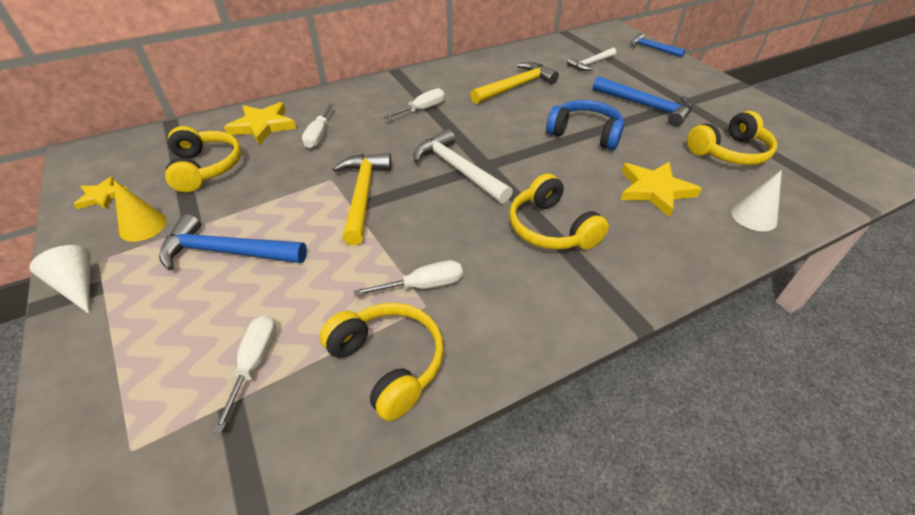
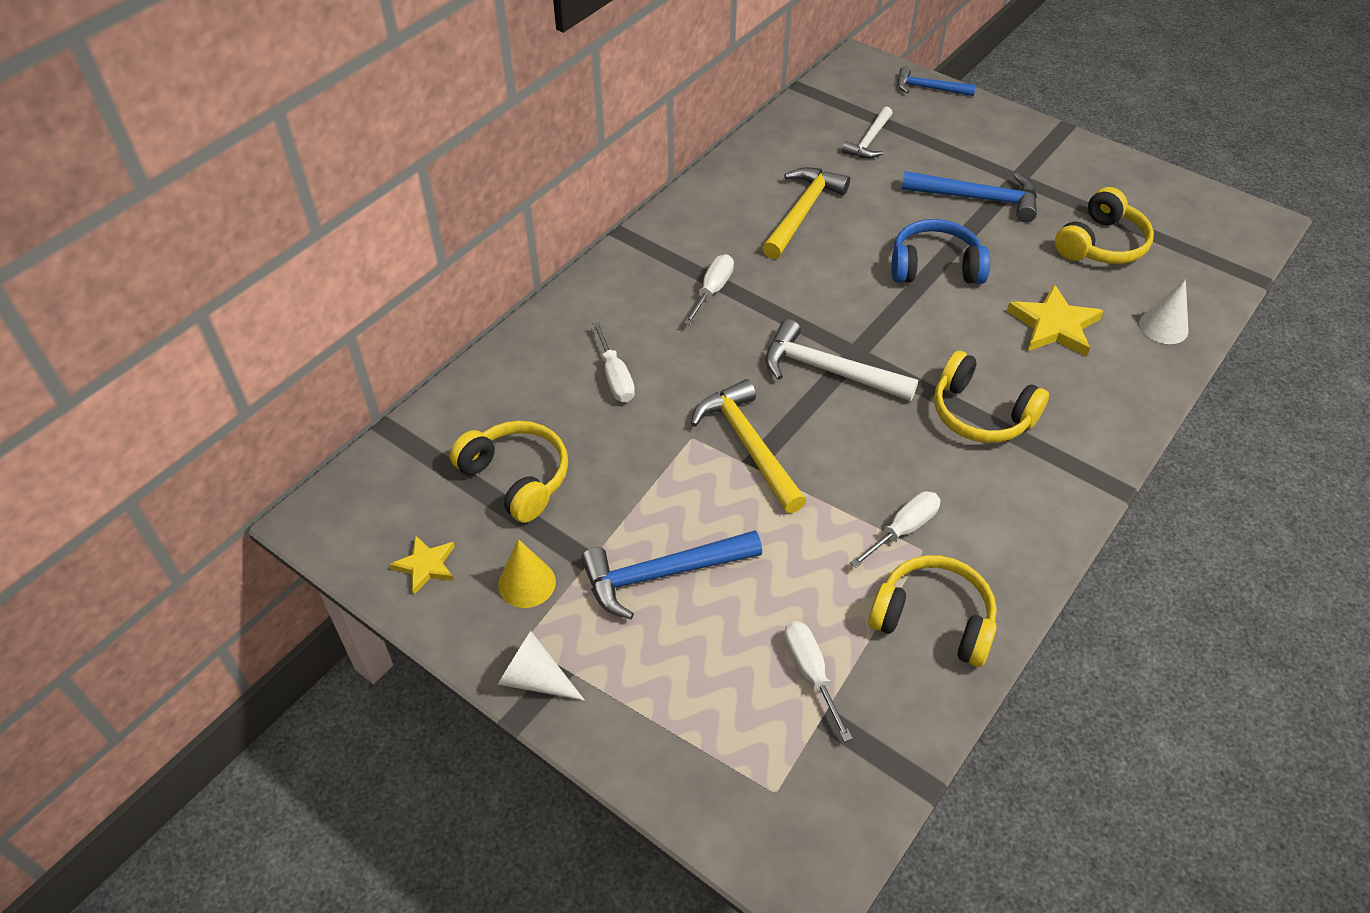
camera: 25 degrees left, 5 degrees up
(263, 126) = (524, 388): yellow star -> none

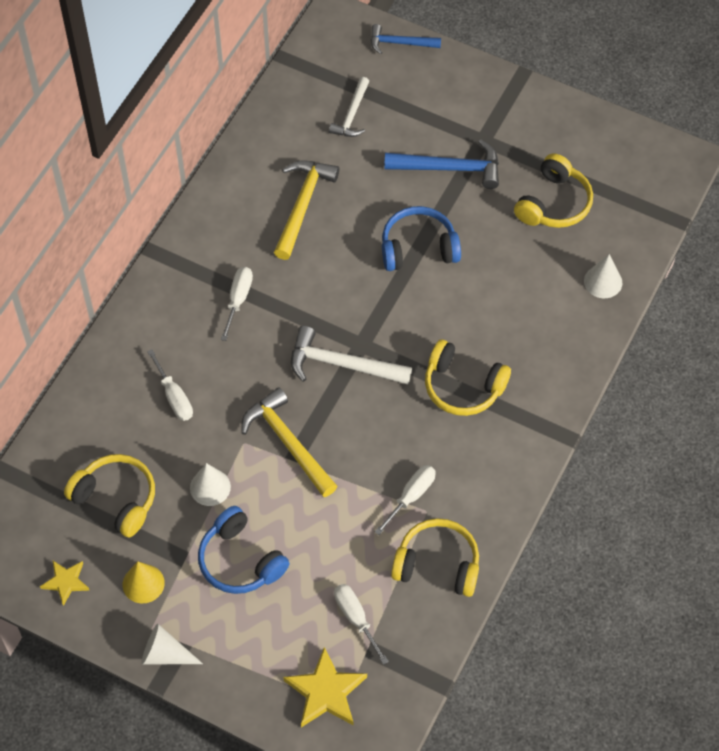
camera: 10 degrees left, 10 degrees up
(639, 481) = (210, 487): none -> white cone
(661, 574) = (240, 561): blue hammer -> blue headphones
(1054, 325) = (517, 293): yellow star -> yellow star (326, 691)

